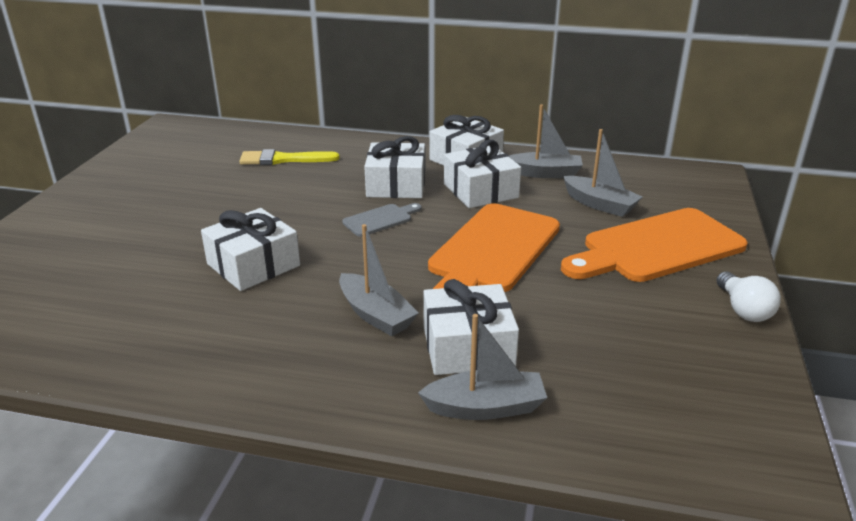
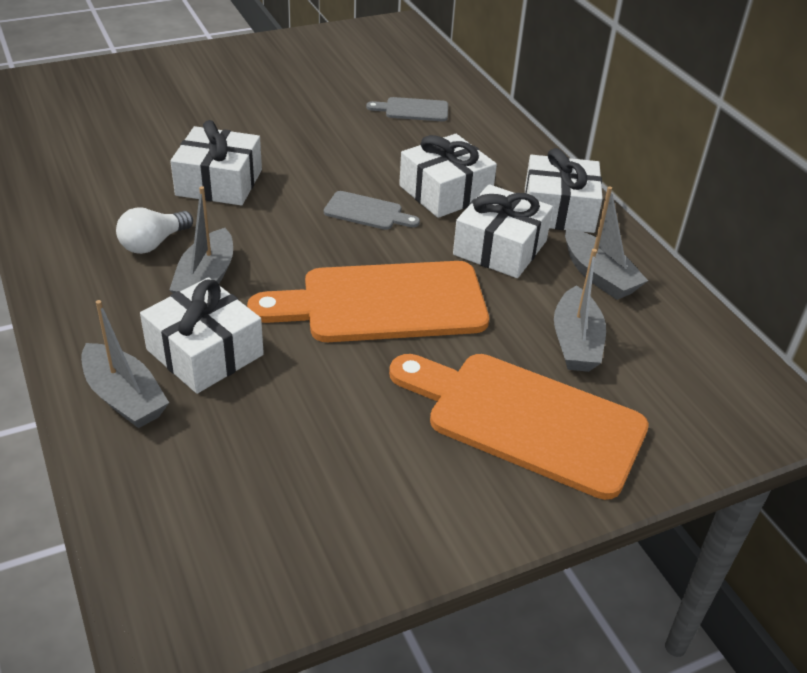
camera: 50 degrees right, 10 degrees up
(283, 159) = (413, 110): yellow brush -> grey cutting board
(743, 310) = (457, 532): white light bulb -> white light bulb (153, 243)

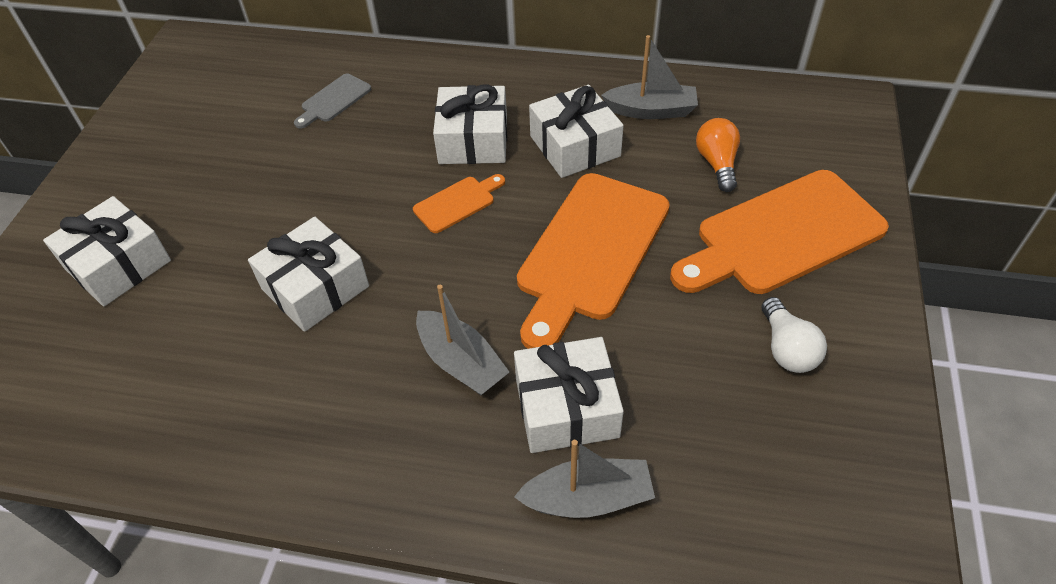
camera: 50 degrees left, 10 degrees up
(153, 243) = (369, 382): white light bulb -> white light bulb (787, 349)
(367, 212) = (457, 203): grey cutting board -> orange cutting board
(558, 210) = (555, 89): white gift -> white gift (118, 265)
(575, 342) = (717, 163): grey boat -> orange light bulb

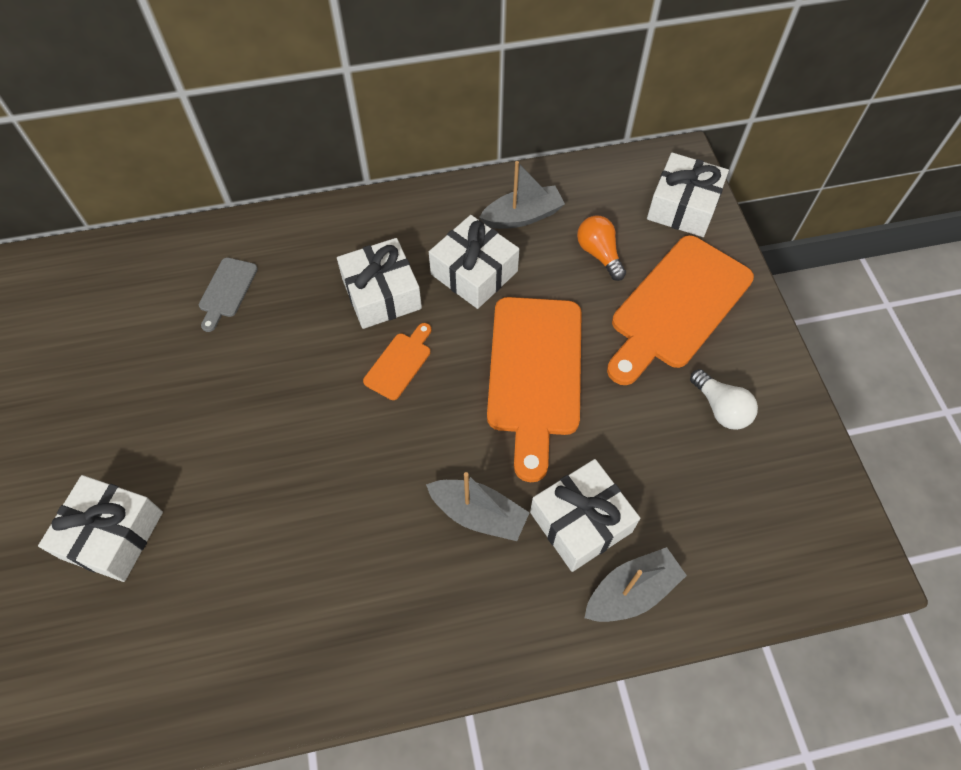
camera: 25 degrees left, 10 degrees up
(315, 287) = (315, 490): white gift -> white gift (683, 206)

